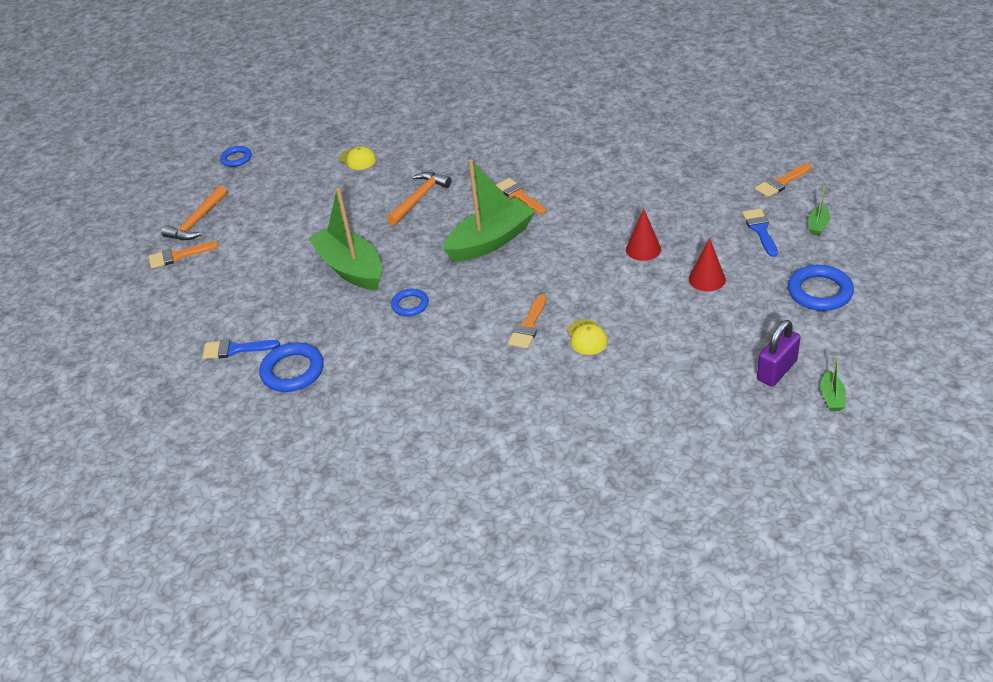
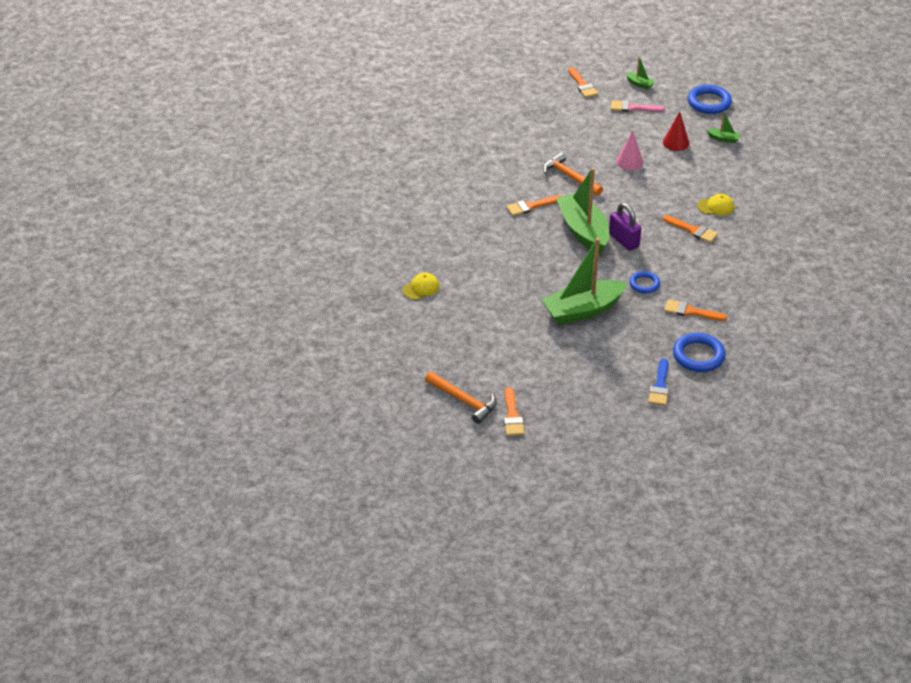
camera: 80 degrees left, 0 degrees up
(236, 159) = (369, 367): blue ring -> none
(370, 351) = (690, 311): none -> orange brush
(419, 198) = (504, 260): orange hammer -> orange hammer (570, 177)
(643, 249) = (629, 161): red cone -> pink cone
(760, 230) = (633, 108): blue brush -> pink brush
(776, 370) = (776, 138): purple padlock -> purple padlock (623, 240)
(832, 397) = (807, 125): green boat -> green boat (723, 139)

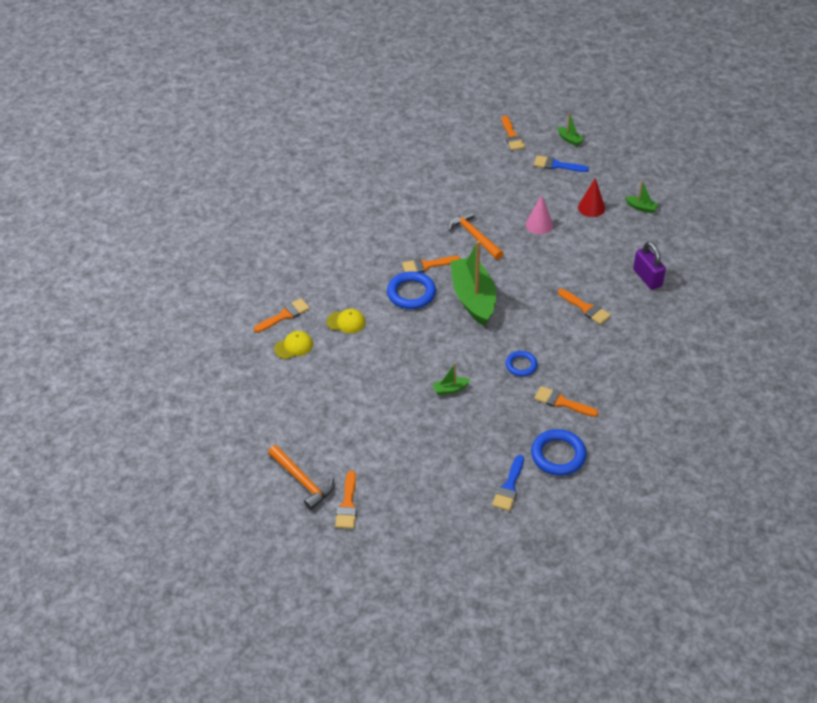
camera: 10 degrees right, 5 degrees up
(403, 262) = (284, 315): none -> orange brush
(582, 310) = (450, 389): green boat -> green boat, size x0.41
(623, 240) = (512, 313): purple padlock -> purple padlock (647, 278)
(633, 108) = (556, 165): pink brush -> blue brush
(709, 102) = (635, 166): blue ring -> blue ring (411, 293)
(715, 207) = (616, 283): yellow cap -> yellow cap (346, 322)

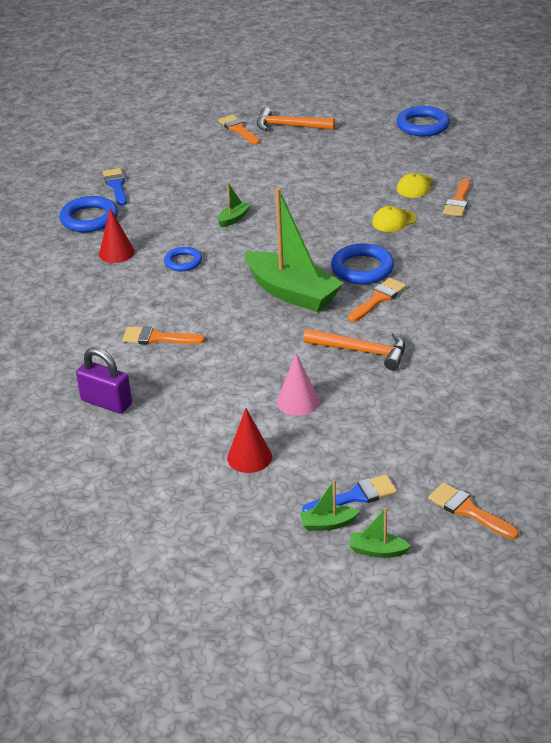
camera: 145 degrees right, 10 degrees down
(204, 412) = (423, 125): none -> blue ring
(562, 402) = (116, 253): orange brush -> red cone
(641, 207) = (179, 491): green boat -> green boat (328, 524)

